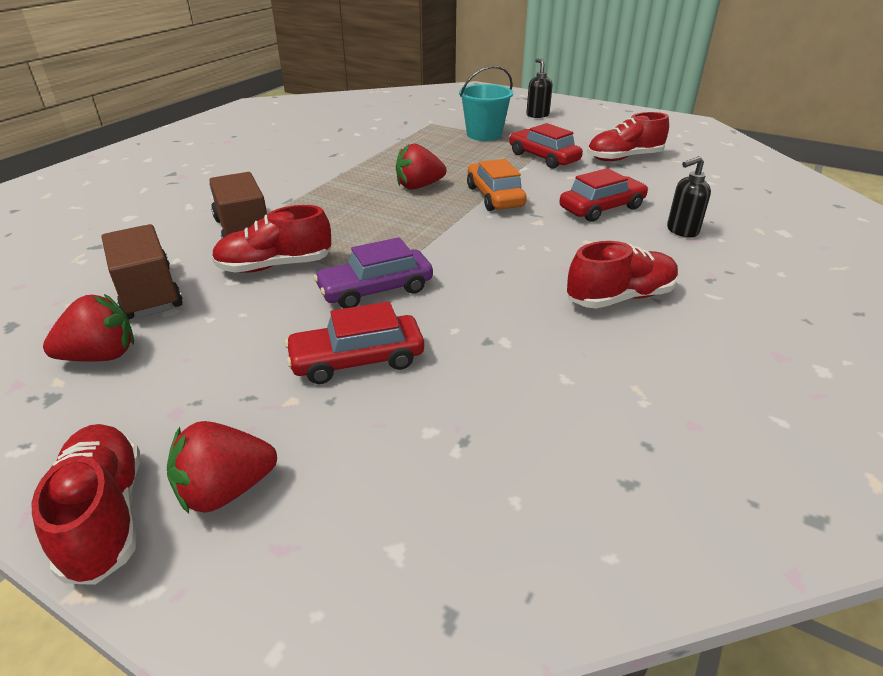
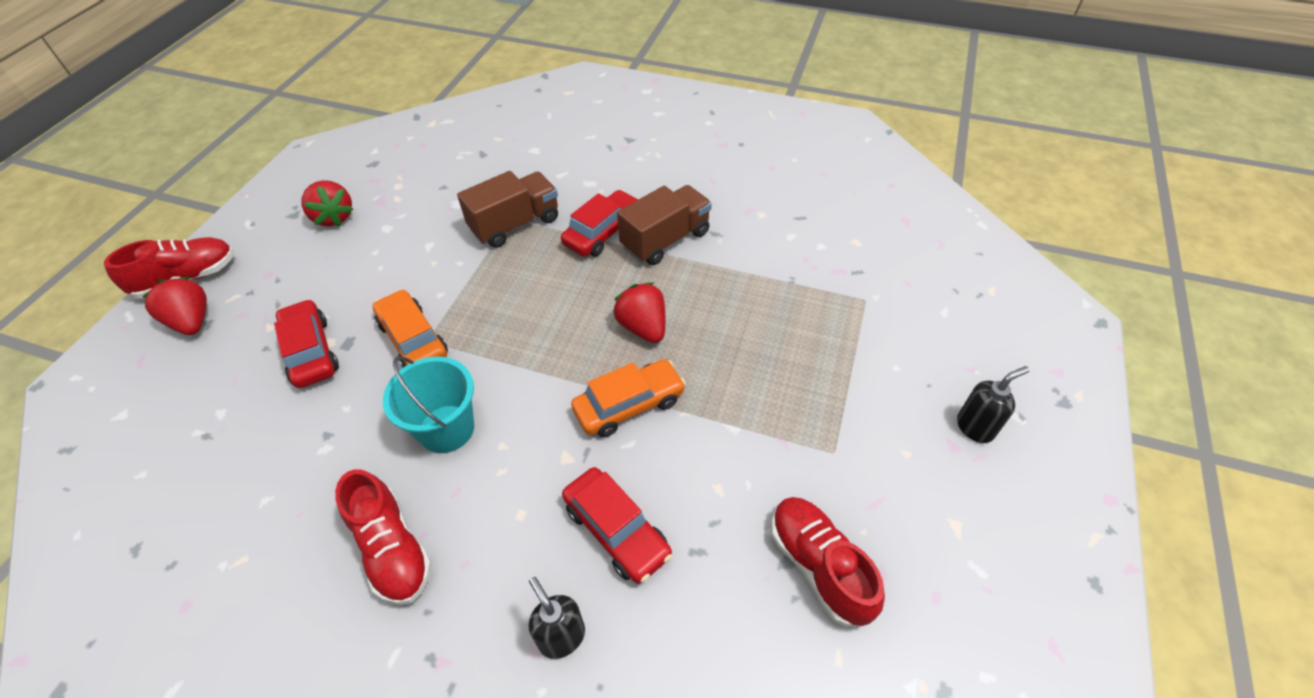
camera: 80 degrees right, 15 degrees up
(148, 293) = (412, 208): brown truck -> brown truck (665, 240)
(275, 266) = (454, 263): red shoe -> none
(375, 289) = (413, 339): purple car -> orange car
(484, 134) = (846, 366): turquoise bucket -> turquoise bucket (446, 429)
(543, 157) = (780, 449): red car -> red car (603, 232)

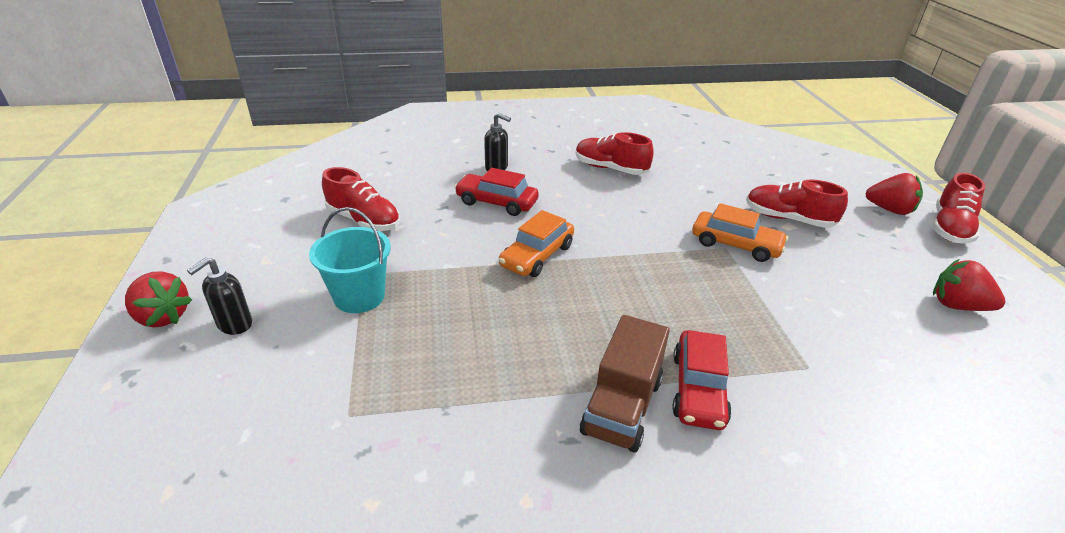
camera: 150 degrees right, 15 degrees down
(311, 351) = (788, 219): red car -> red shoe
(446, 429) = (645, 211): turquoise bucket -> turquoise bucket (359, 296)
(515, 224) = (796, 363): brown truck -> none
(643, 327) = (570, 308): red strawberry -> red strawberry (163, 317)

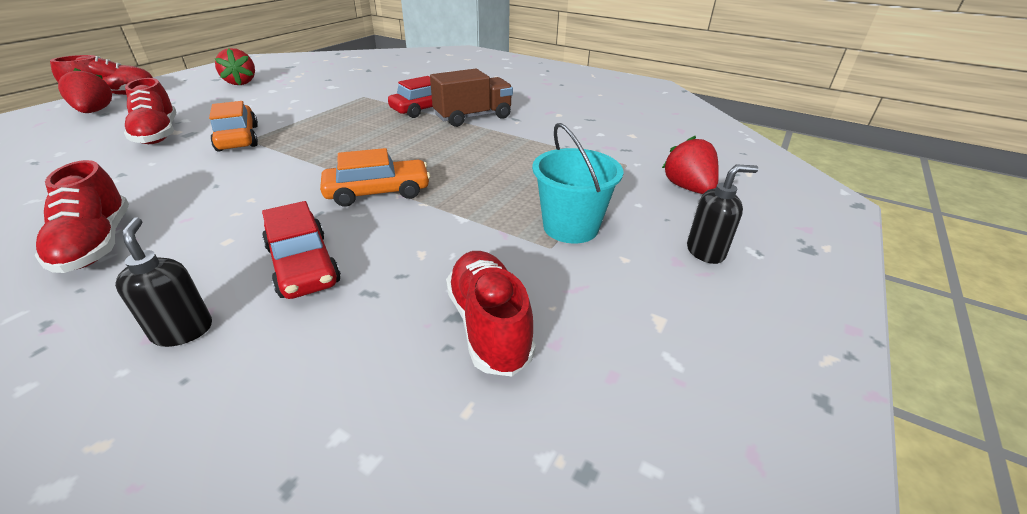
camera: 140 degrees left, 0 degrees up
(163, 317) = (793, 294): red strawberry -> red strawberry (688, 188)

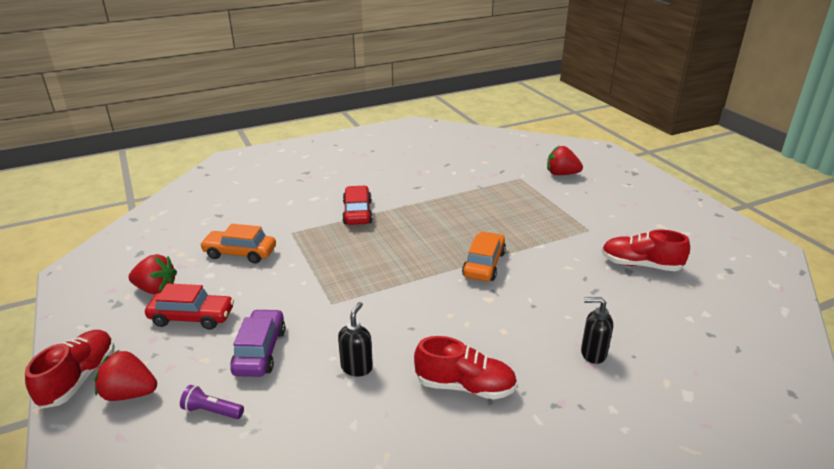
camera: 55 degrees left, 5 degrees down
(66, 141) = (212, 411): none -> purple flashlight
(158, 134) = (260, 351): red shoe -> purple car
(238, 138) = (322, 308): orange car -> orange car (240, 253)
(303, 265) = (553, 306): red car -> red car (192, 317)
(473, 117) = (396, 200): brown truck -> none
(570, 227) = (574, 218): turquoise bucket -> none
(706, 252) = (620, 195): black soap dispenser -> black soap dispenser (357, 367)

